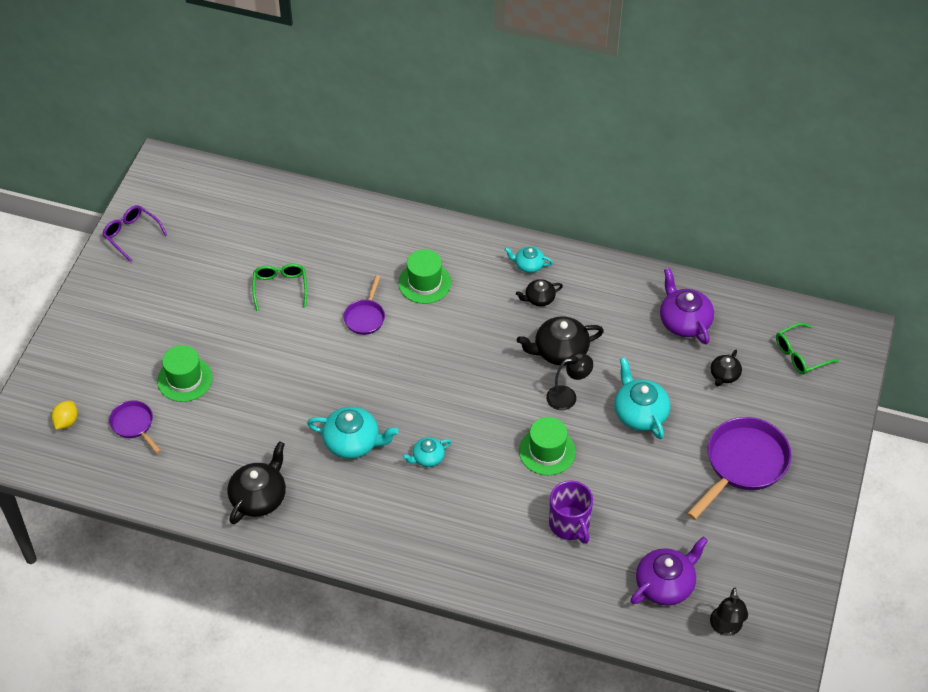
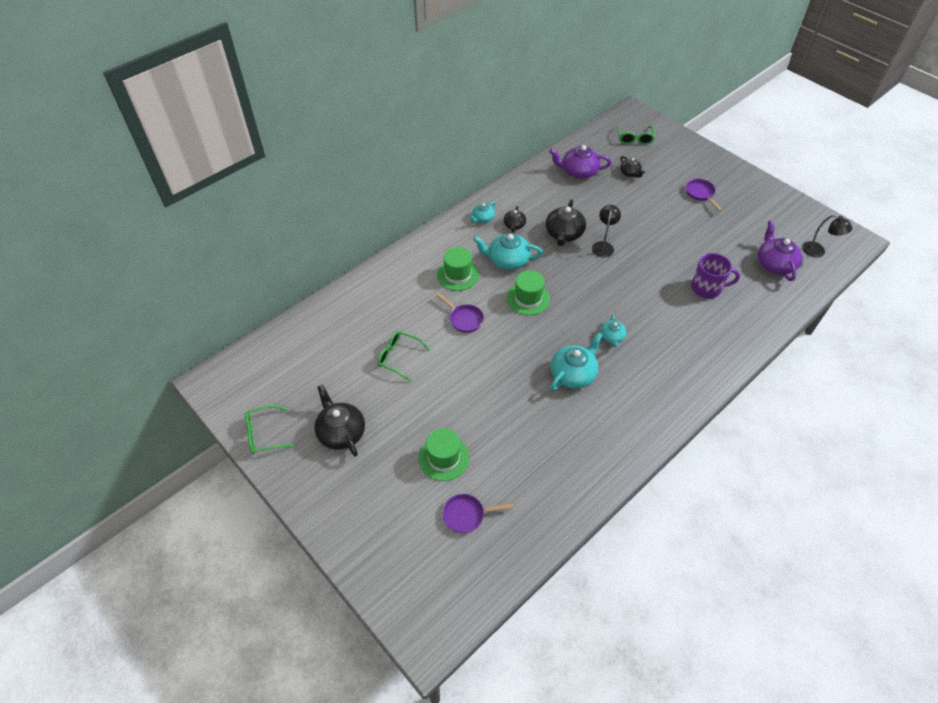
camera: 60 degrees left, 0 degrees up
(66, 421) = (429, 569): yellow lemon -> none
(131, 234) = (264, 434): purple glasses -> green glasses
(259, 497) = (591, 454): black teapot -> black teapot (341, 432)
(547, 451) = (642, 274): green hat -> green hat (528, 298)
(640, 413) = (636, 219): turquoise teapot -> turquoise teapot (507, 260)
(743, 464) = (700, 194): purple pan -> purple pan, size x0.53

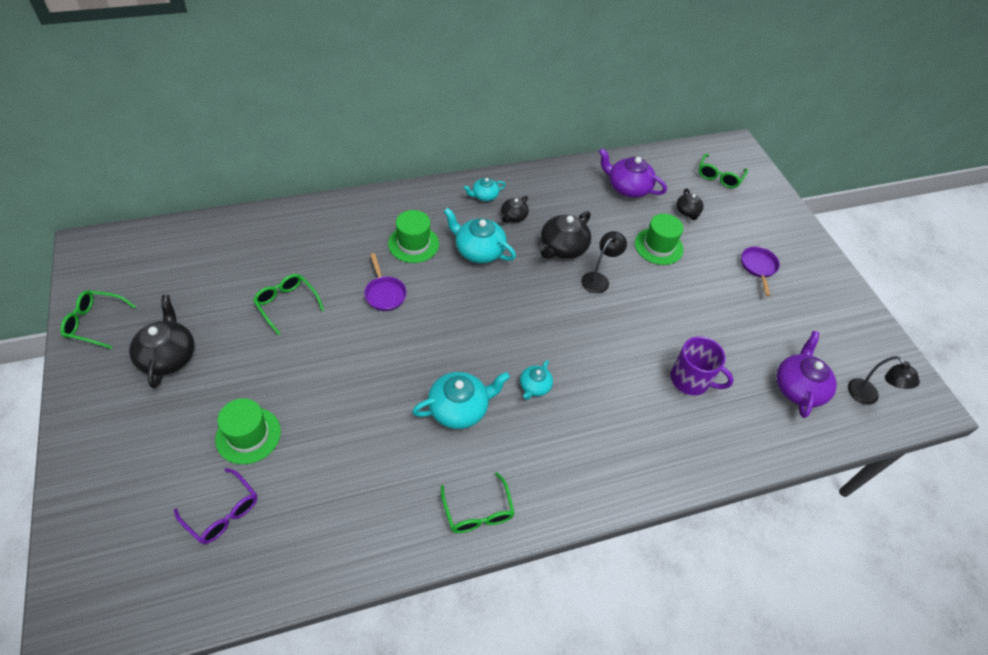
camera: 20 degrees right, 0 degrees up
(467, 515) = (223, 513): purple pan -> purple glasses
(528, 298) = (470, 301): green hat -> green hat (658, 246)
(633, 433) = (478, 512): none -> green glasses

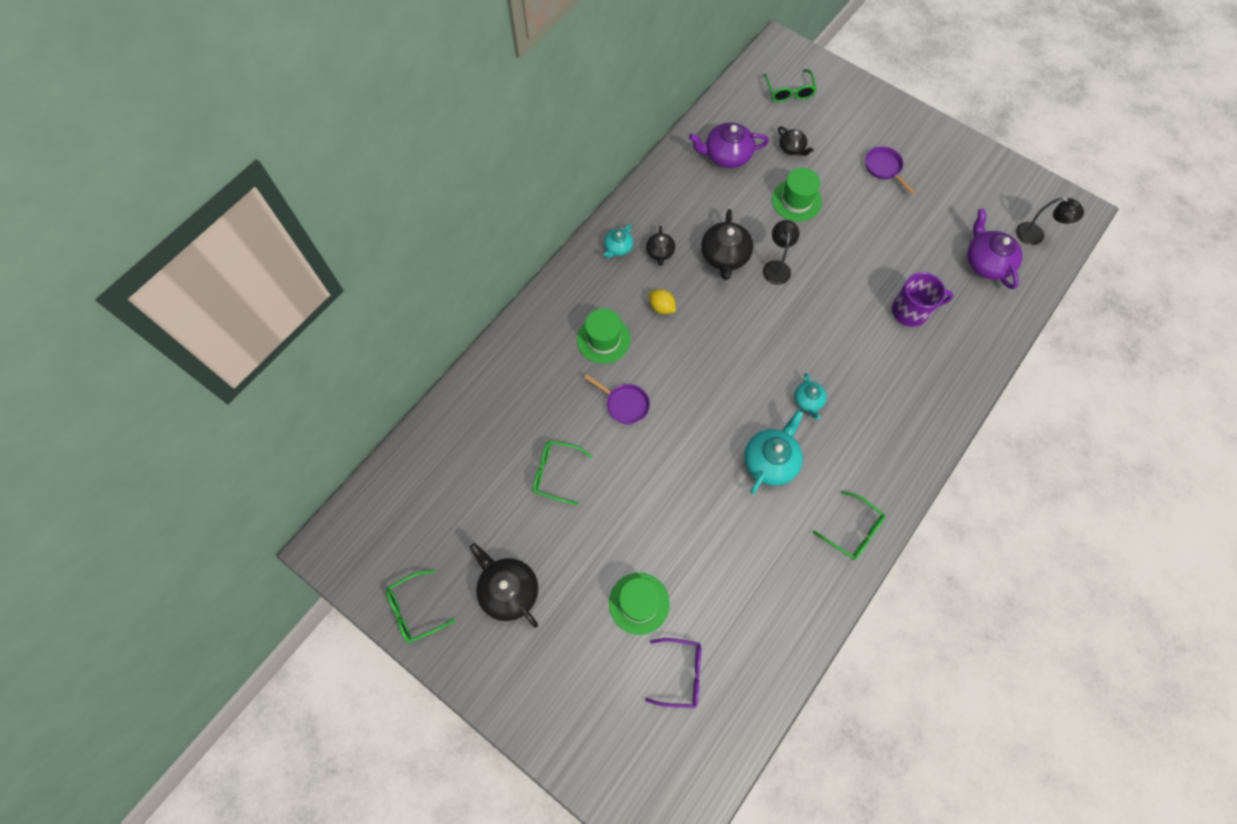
camera: 30 degrees left, 15 degrees up
(478, 250) = (661, 307): turquoise teapot -> yellow lemon

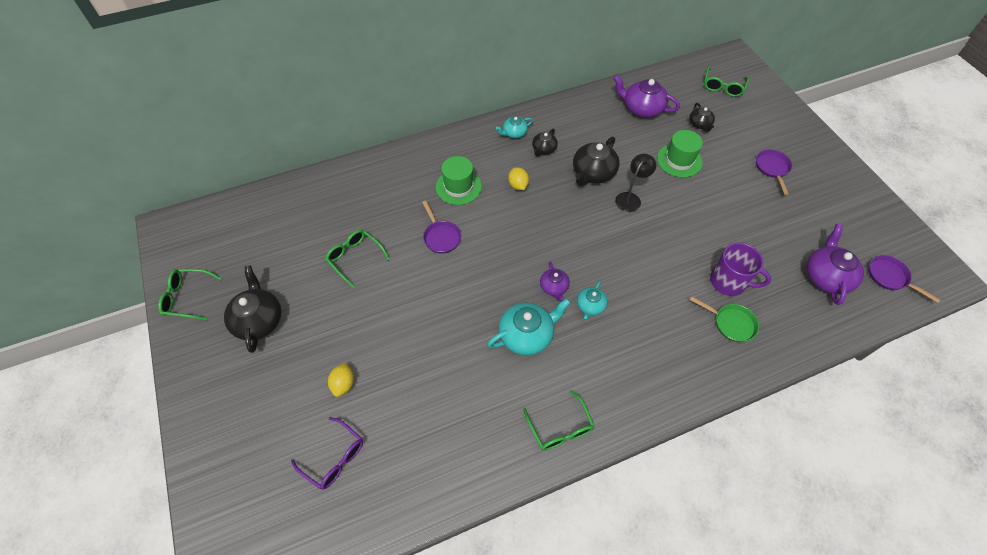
camera: 30 degrees right, 10 degrees down
(639, 603) = (343, 384): green hat -> yellow lemon
(765, 400) = (554, 287): none -> purple teapot
(934, 352) = (731, 323): none -> green pan
(1035, 236) = (890, 277): black lamp -> purple pan

